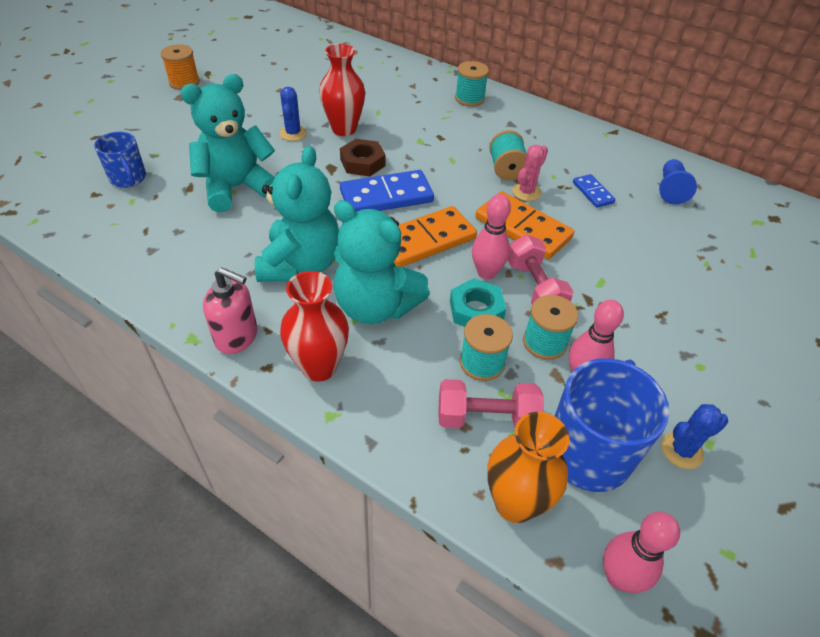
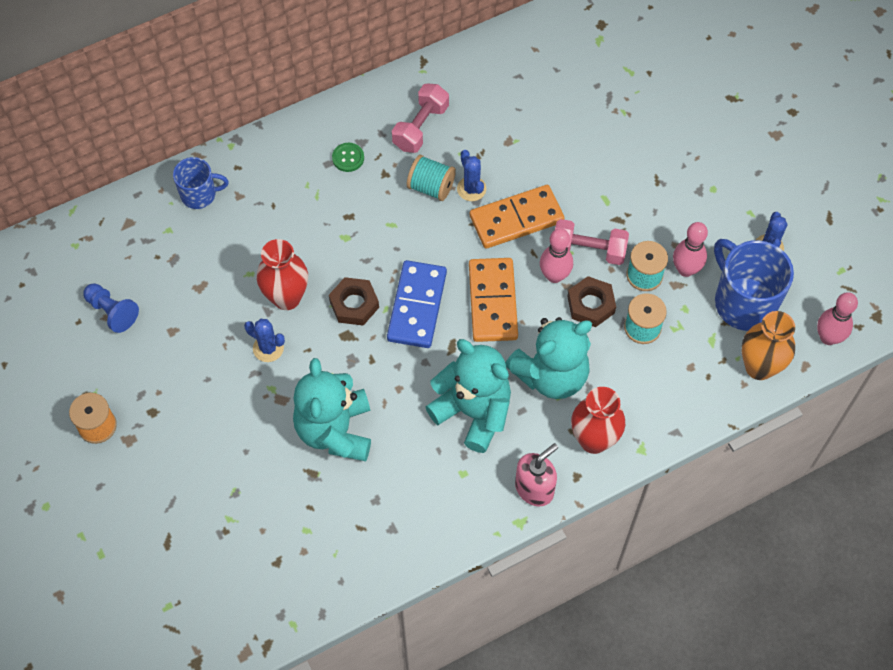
camera: 60 degrees left, 15 degrees up
(128, 178) = (266, 525): blue mug -> blue mug (199, 194)
(469, 98) = (296, 155): turquoise spool -> none
(476, 310) = (591, 305): turquoise nut -> brown nut
(486, 418) = (690, 350): pink dumbbell -> pink dumbbell (420, 127)
(490, 122) = (348, 158): none -> green button
(526, 192) = (471, 189): pink cactus -> blue cactus
(593, 192) = (500, 137): blue domino -> none
(670, 189) = (528, 74): blue pawn -> blue pawn (112, 312)

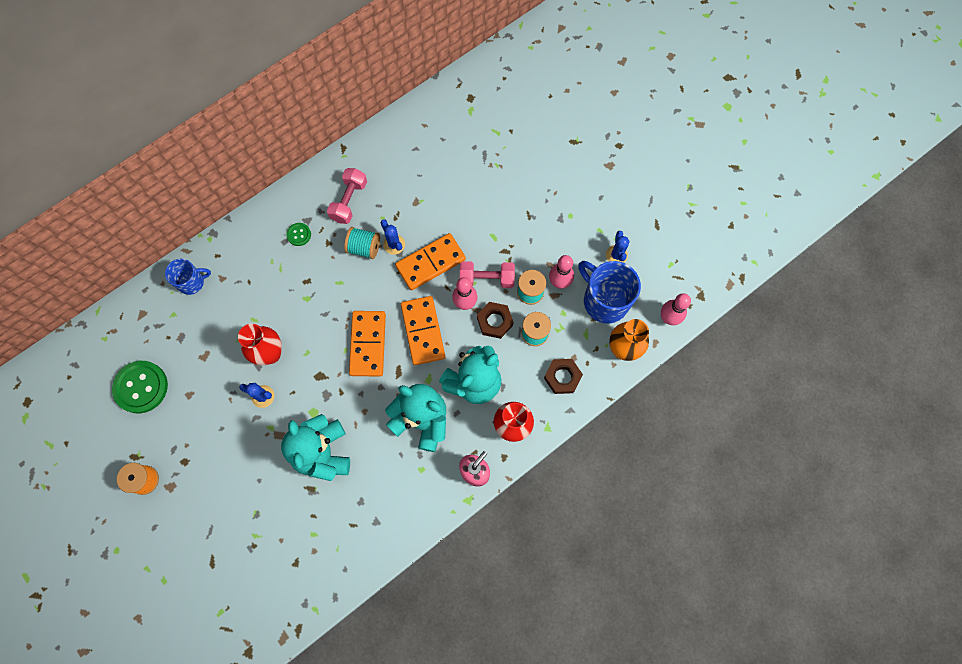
camera: 10 degrees left, 10 degrees up
(112, 312) = (141, 387): blue pawn -> green button
(354, 304) = (321, 350): brown nut -> brown nut (562, 377)
(417, 306) = (368, 344): blue domino -> orange domino

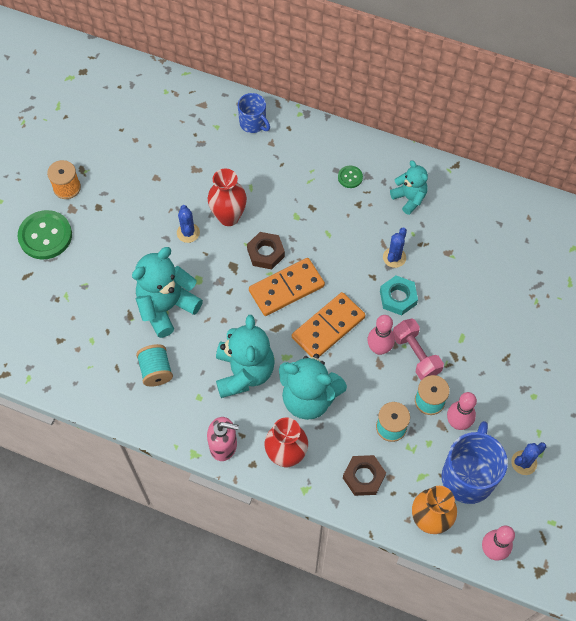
camera: 60 degrees right, 10 degrees down
(141, 387) = (141, 140): green button -> green button (45, 236)
(349, 201) = (409, 198): pink dumbbell -> turquoise teddy bear
(364, 248) = (374, 235): turquoise spool -> turquoise spool (156, 371)
(430, 263) = (398, 297): orange domino -> turquoise nut
(495, 321) = (378, 384): brown nut -> brown nut (265, 253)

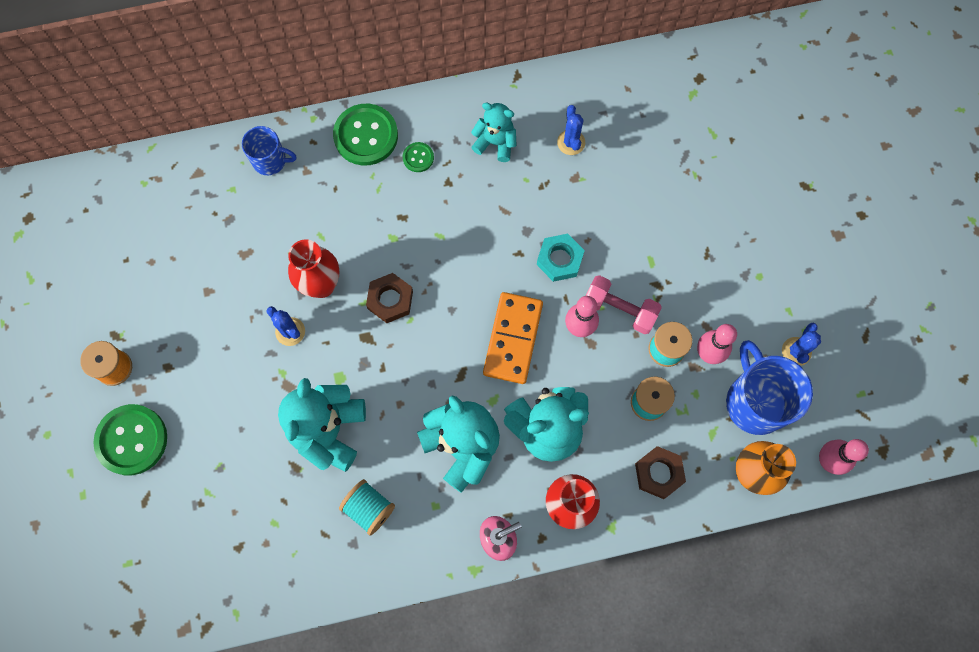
camera: 35 degrees left, 10 degrees up
(286, 288) = (440, 325): orange domino -> none
(325, 144) = (366, 136): none -> green button
(394, 257) = (525, 218): blue cactus -> blue cactus (571, 142)

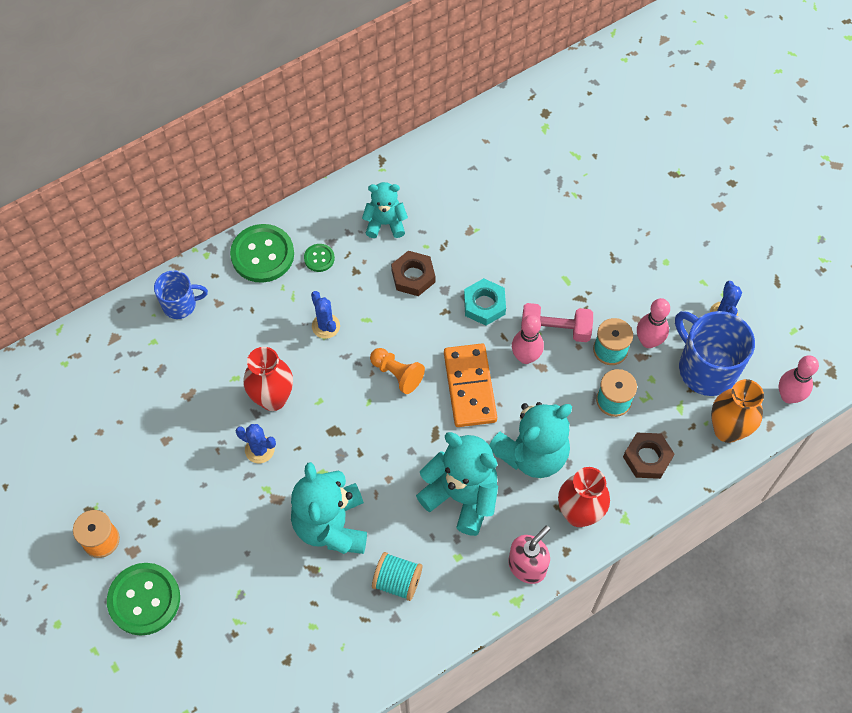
camera: 20 degrees left, 10 degrees down
(390, 300) = (343, 390): brown nut -> brown nut (413, 276)
(448, 301) = (397, 374): none -> orange pawn
(571, 142) = (453, 202): blue cactus -> blue cactus (326, 326)

